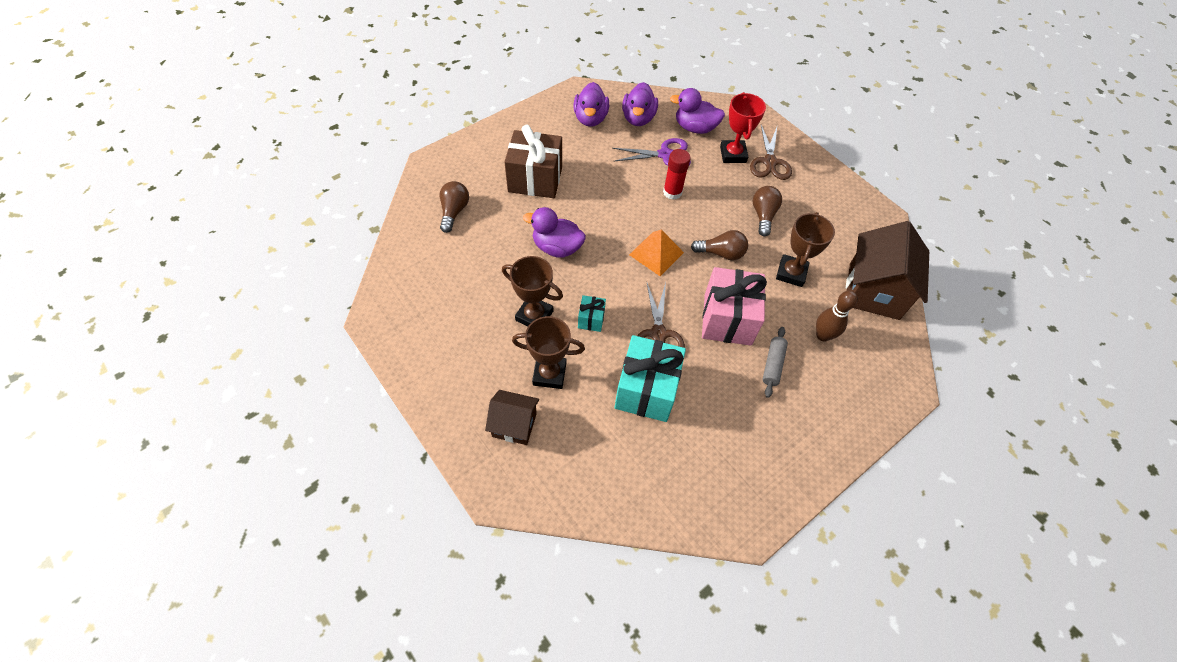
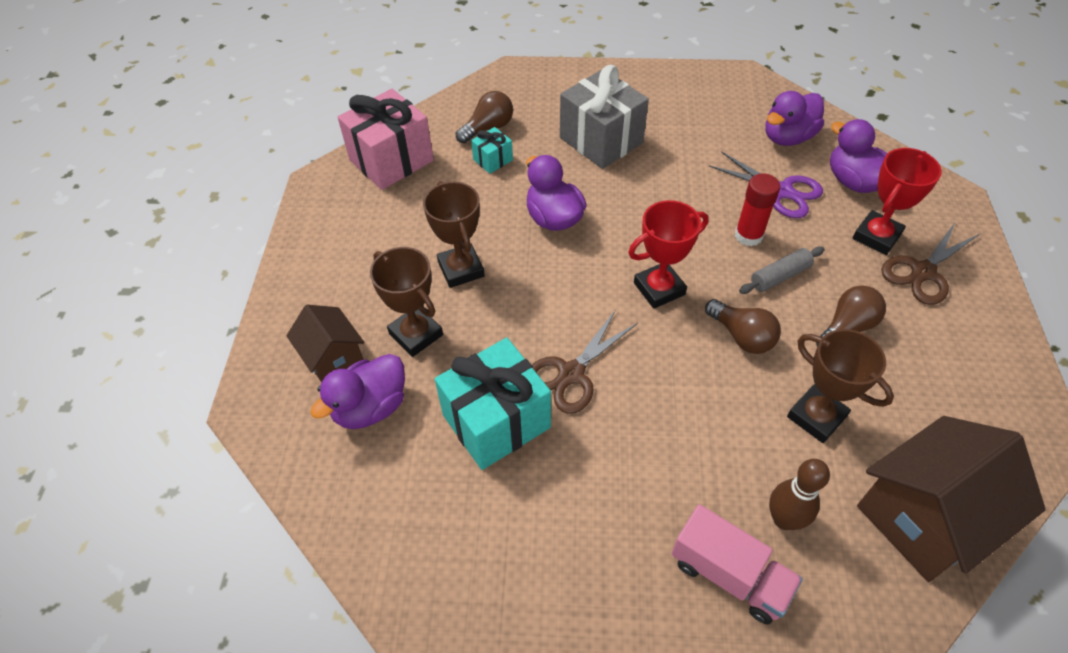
camera: 45 degrees right, 5 degrees down
(535, 179) = (601, 140): brown gift -> grey gift
(590, 118) = (728, 111): purple duck -> purple duck (370, 407)
(591, 319) = (514, 310): turquoise gift -> turquoise gift (493, 160)
(656, 253) = (659, 288): orange pyramid -> red trophy
(727, 319) = (672, 413): pink gift -> pink gift (391, 160)
(772, 364) = (676, 504): grey rolling pin -> grey rolling pin (780, 276)
(791, 273) = (816, 417): brown trophy -> brown trophy turned 75 degrees clockwise
(825, 381) = (729, 575): none -> pink truck

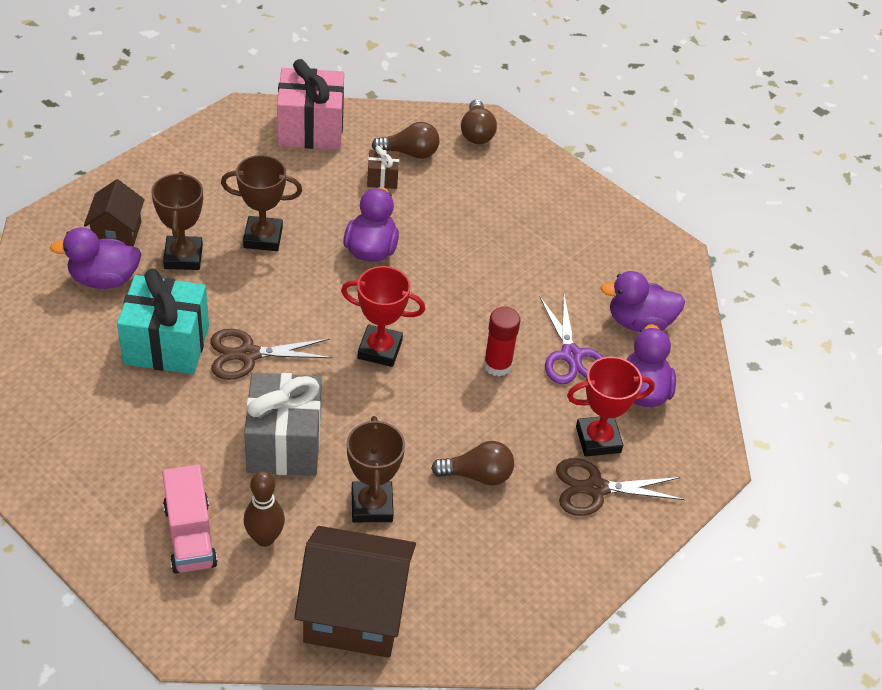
camera: 35 degrees right, 5 degrees down
(461, 269) = (263, 237): brown trophy -> brown trophy turned 75 degrees clockwise
(493, 160) = (382, 178): turquoise gift -> brown gift
(601, 140) = (483, 220): grey gift -> grey gift (284, 444)
(742, 336) = (393, 422): brown light bulb -> brown light bulb (476, 133)
(780, 276) = (479, 407): grey rolling pin -> none

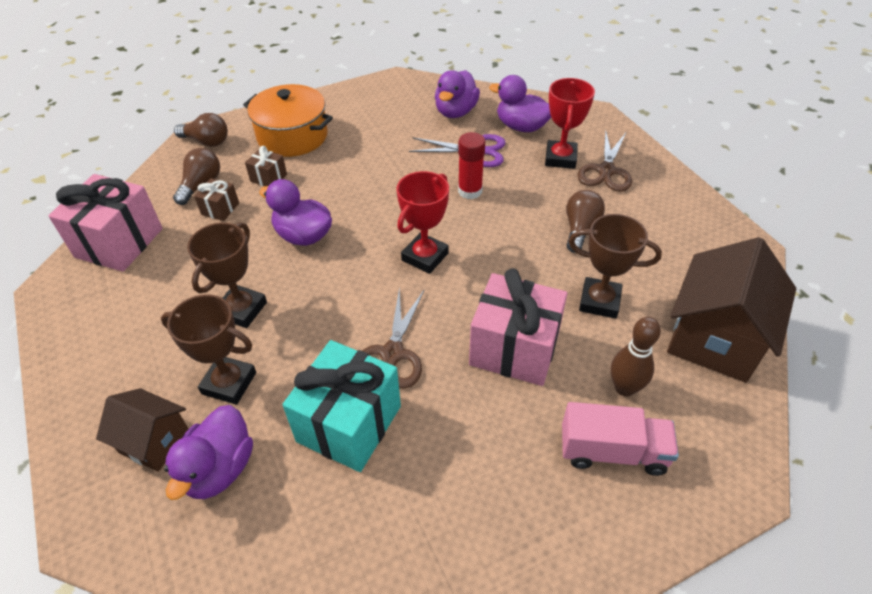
camera: 65 degrees left, 0 degrees up
(284, 444) = (514, 349): grey gift -> pink gift
(443, 198) = (268, 178): none -> brown gift
(518, 194) = (292, 136): none -> orange pot

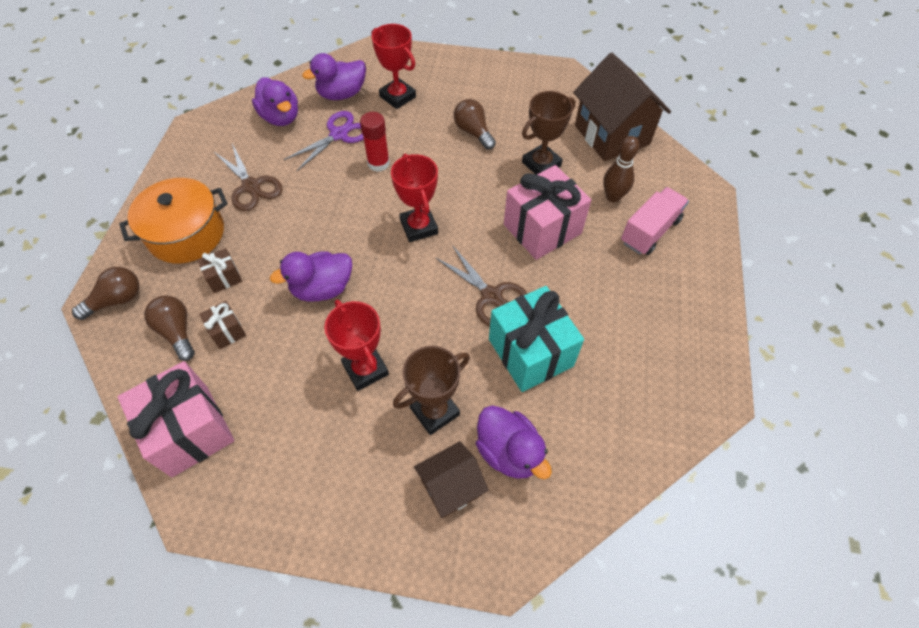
camera: 55 degrees left, 10 degrees up
(241, 309) = (365, 369): brown trophy -> red trophy
(606, 171) = (434, 84): brown scissors -> brown scissors (251, 186)

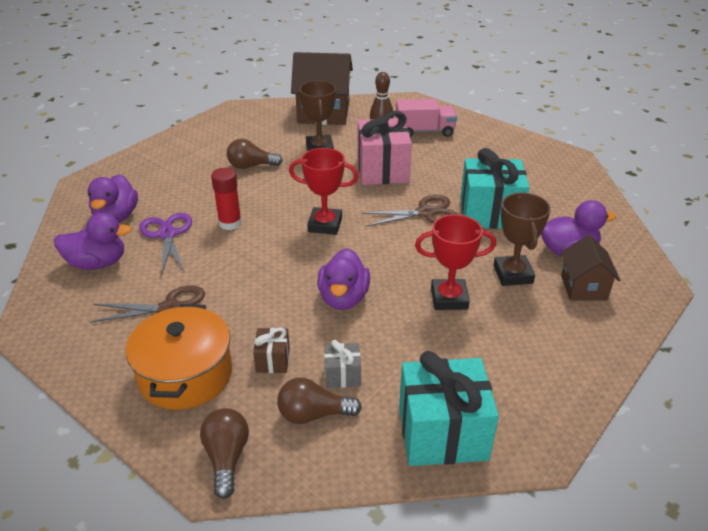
camera: 60 degrees left, 20 degrees down
(190, 430) = (442, 433): pink gift -> turquoise gift
(227, 331) = (342, 375): brown gift -> grey gift
(397, 97) = (162, 188): red trophy -> none
(650, 231) = (424, 131): pink truck -> pink truck turned 105 degrees clockwise

